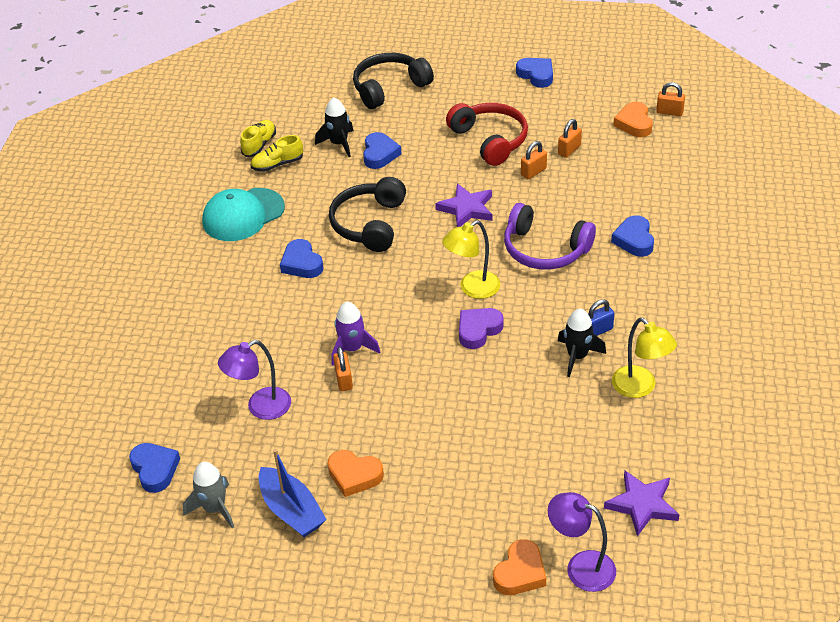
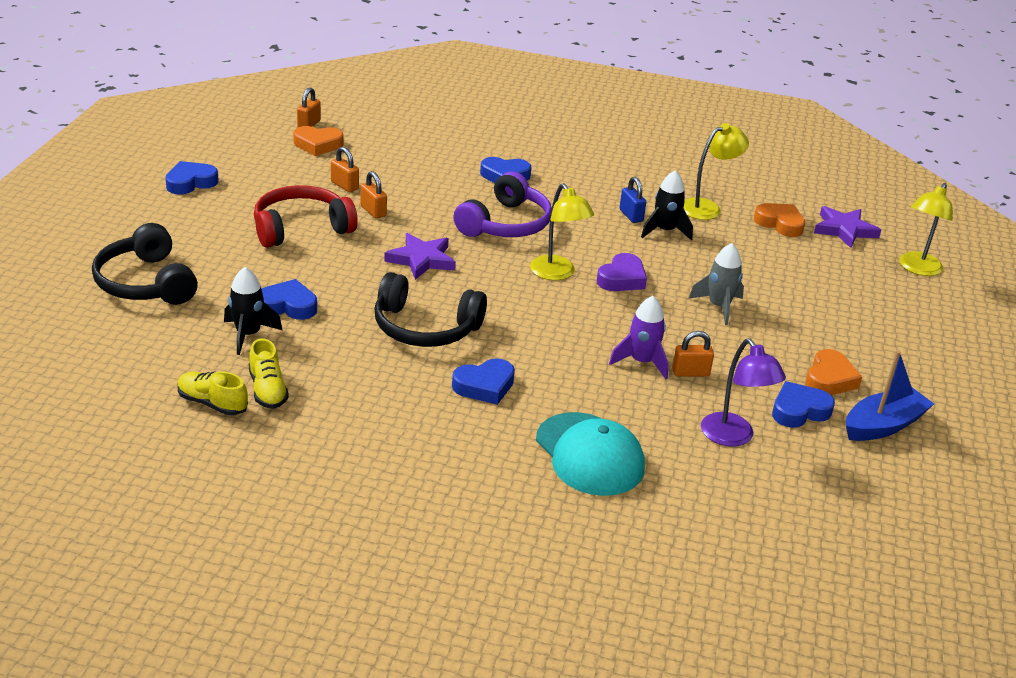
camera: 90 degrees left, 10 degrees down
(155, 469) = (837, 530): blue heart -> blue heart (799, 410)
(215, 508) = (889, 482): grey rocket -> grey rocket (718, 307)
(243, 215) = (368, 429): turquoise cap -> turquoise cap (589, 454)
(478, 330) = (622, 279): purple heart -> purple heart turned 105 degrees counterclockwise
(520, 573) = (930, 299): orange heart -> orange heart (780, 224)
(581, 567) = (917, 269): purple lamp -> yellow lamp

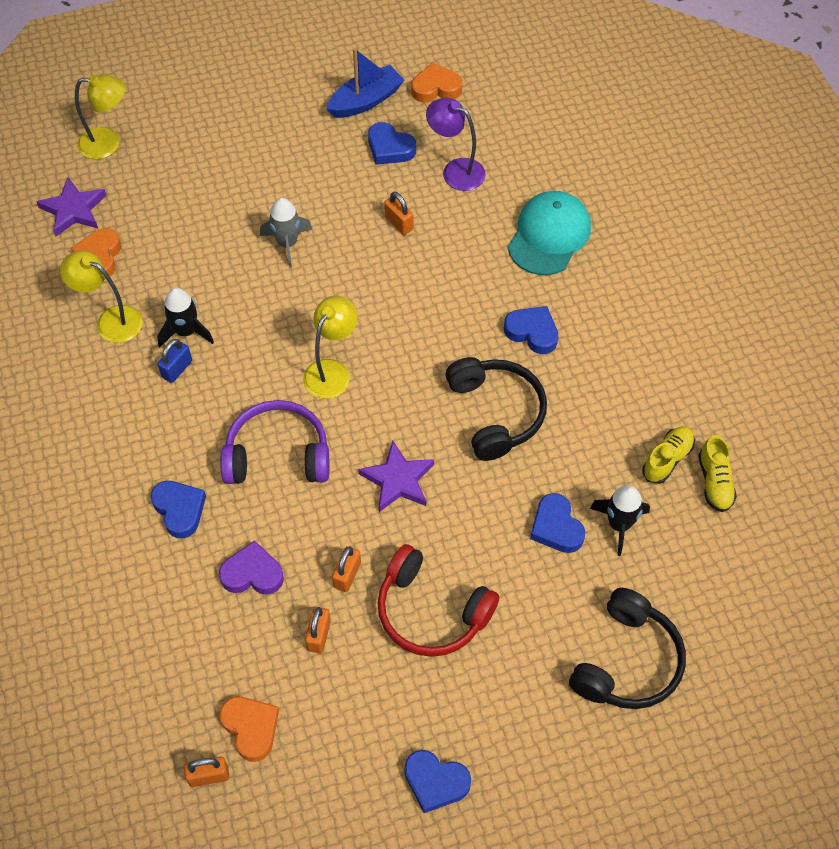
camera: 120 degrees left, 25 degrees up
(622, 279) = (299, 323): purple heart -> purple heart (252, 574)
(641, 362) = (412, 256): purple rocket -> none
(733, 437) = (455, 170): purple lamp -> purple lamp turned 90 degrees counterclockwise
(829, 379) = (333, 145): orange heart -> orange heart (436, 88)
(883, 425) = (366, 101): blue boat -> blue boat turned 120 degrees clockwise

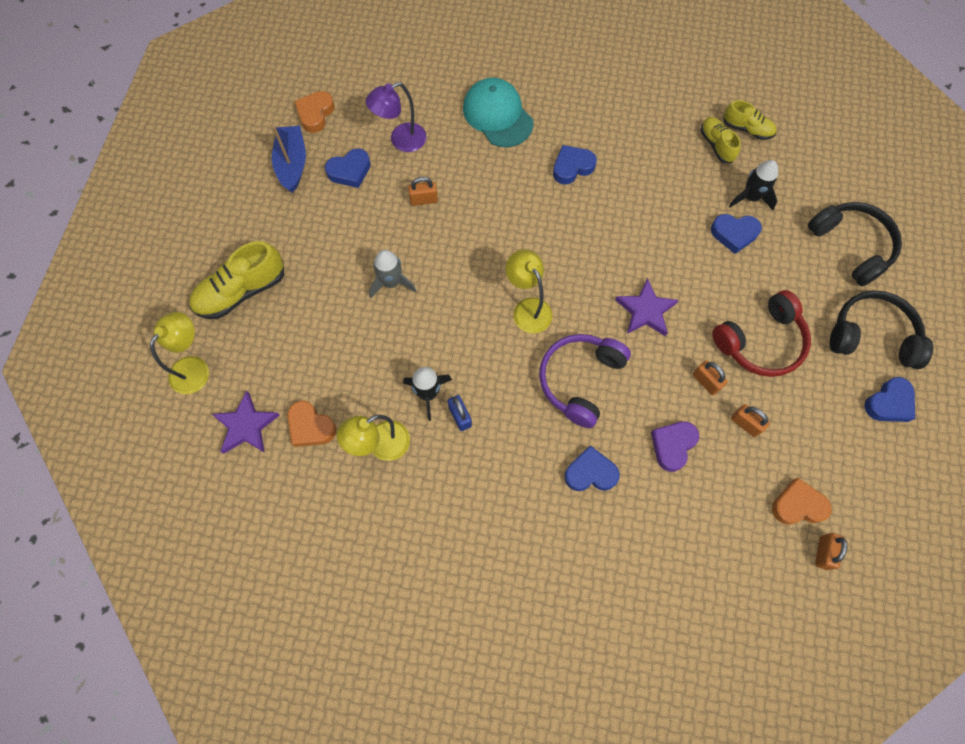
camera: 60 degrees left, 10 degrees up
(204, 135) = (241, 291): none -> yellow shoe
(496, 413) = (625, 223): black headphones -> black headphones (872, 336)

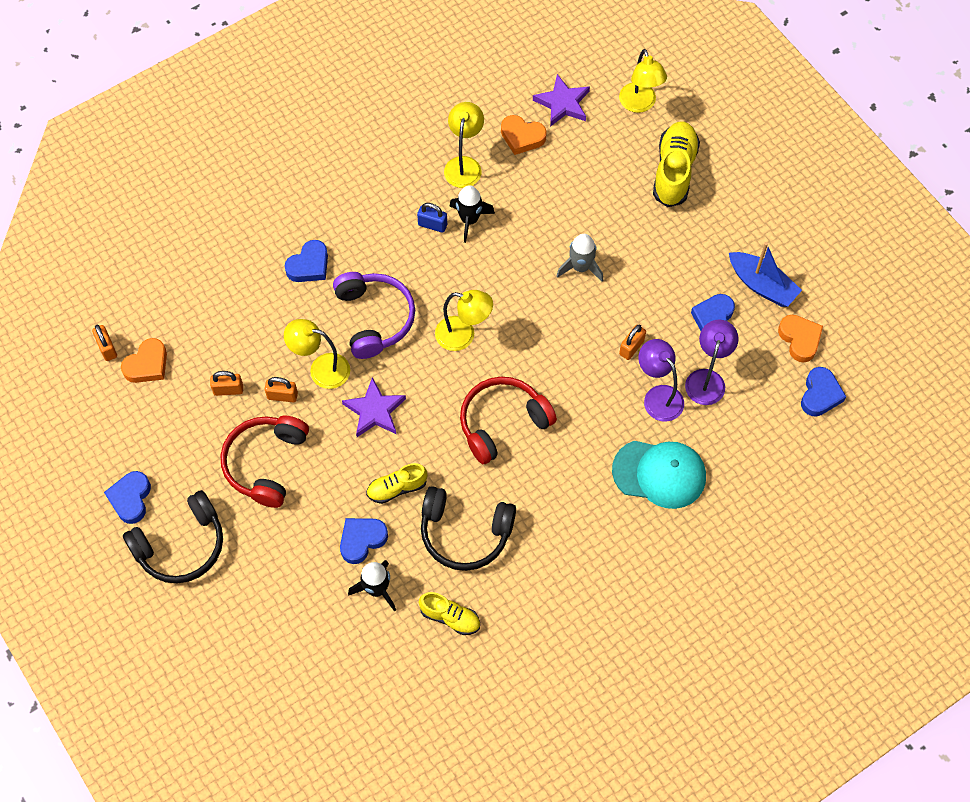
camera: 135 degrees right, 5 degrees down
(310, 427) = (522, 137): orange heart -> orange heart turned 150 degrees counterclockwise
(444, 157) = (658, 396): none -> purple lamp
(563, 227) = (502, 423): none -> red headphones
(572, 167) = (549, 481): blue heart -> blue heart (820, 394)
(657, 376) = (321, 369): none -> yellow lamp
(672, 445) = (268, 330): purple heart -> none
(747, 129) = (438, 661): yellow shoe -> yellow shoe (397, 488)
(851, 246) = (255, 618): black headphones -> black headphones (465, 533)

